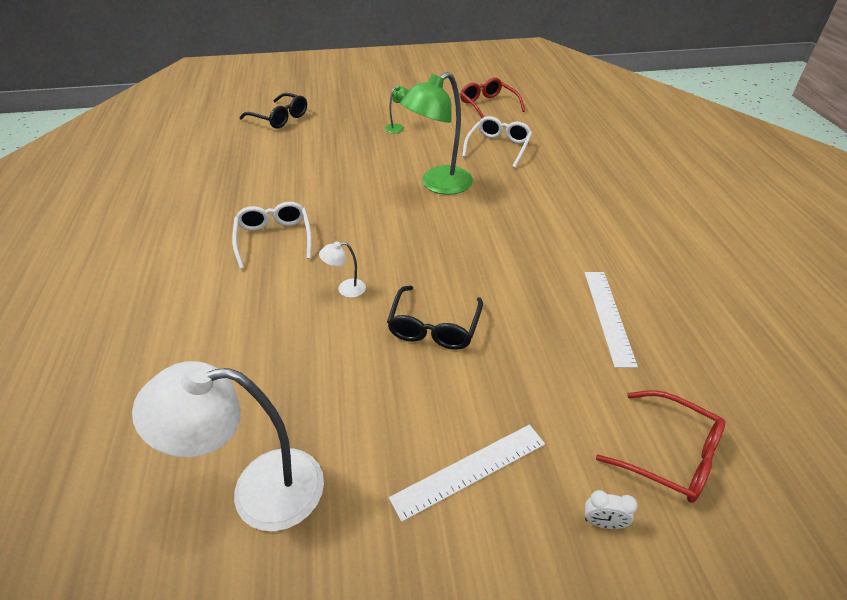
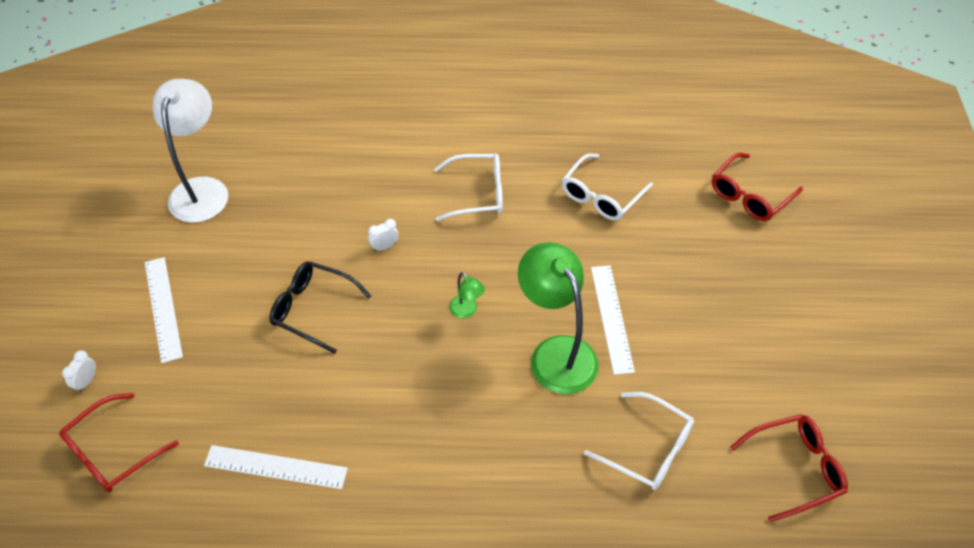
camera: 100 degrees right, 10 degrees up
(278, 175) = (601, 196): none -> white glasses
(279, 118) = (750, 195): black glasses -> red glasses
(345, 289) = (385, 246): white lamp -> white clock
(397, 127) = (718, 327): green lamp -> green lamp (466, 311)
(400, 164) = (611, 318): none -> white ruler

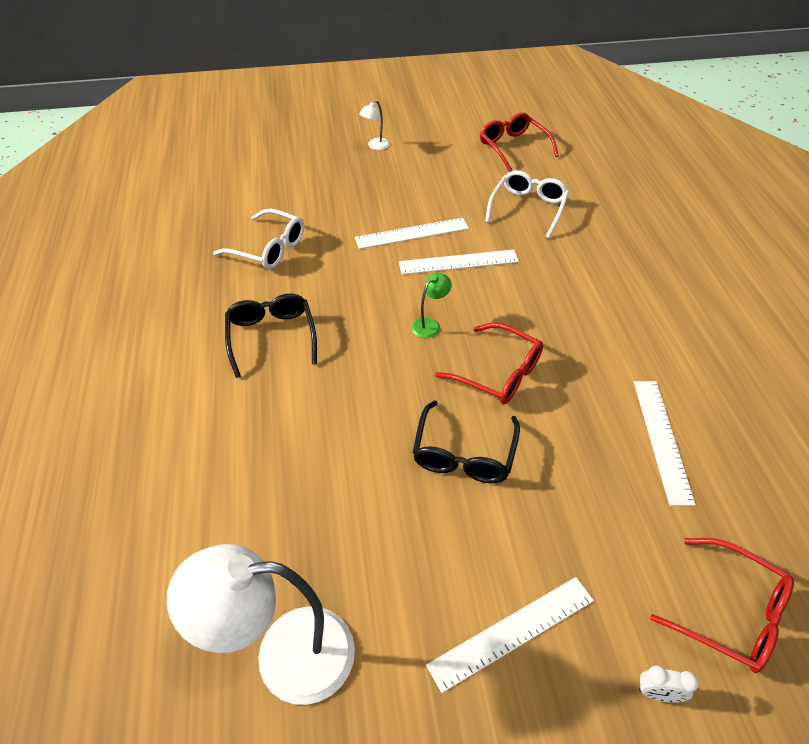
camera: 100 degrees left, 5 degrees down
(385, 246) = (360, 405): white clock -> none
(477, 193) = (271, 337): white glasses -> black glasses
(556, 353) = (458, 262): green lamp -> white ruler
(750, 195) = (262, 166): red glasses -> red glasses (498, 373)
(795, 306) = (375, 146): none -> white lamp

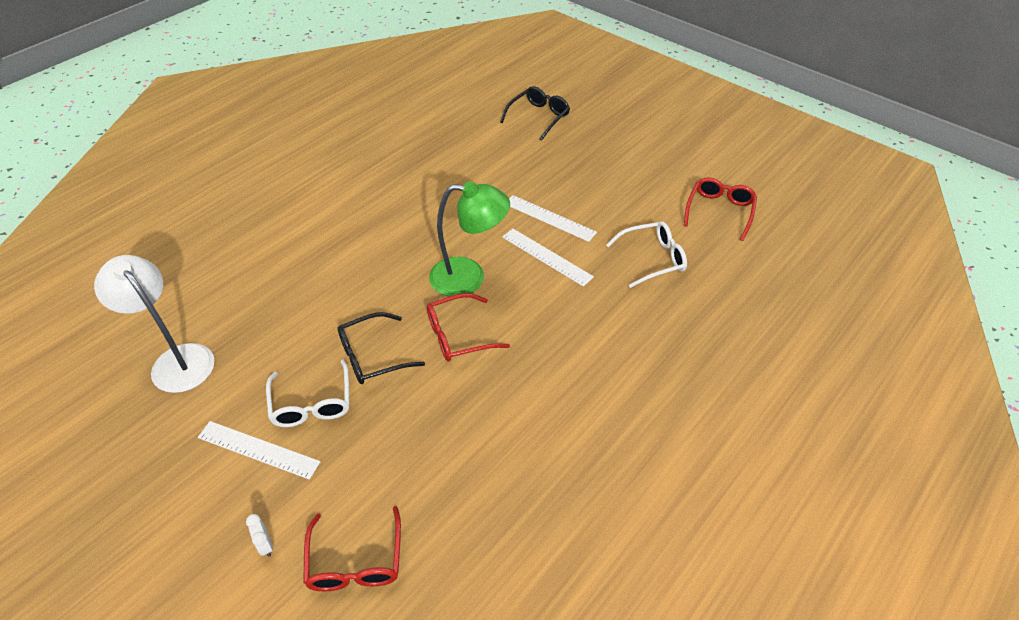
camera: 50 degrees right, 0 degrees up
(268, 248) = (458, 167): white glasses -> white glasses (312, 403)
(271, 337) = (385, 217): black glasses -> black glasses (538, 117)
(375, 146) = (622, 146): white lamp -> none
(430, 324) = (469, 278): green lamp -> green lamp, size x2.33
(498, 373) = (458, 335): red glasses -> red glasses turned 75 degrees clockwise
(661, 439) = (480, 455): white ruler -> none

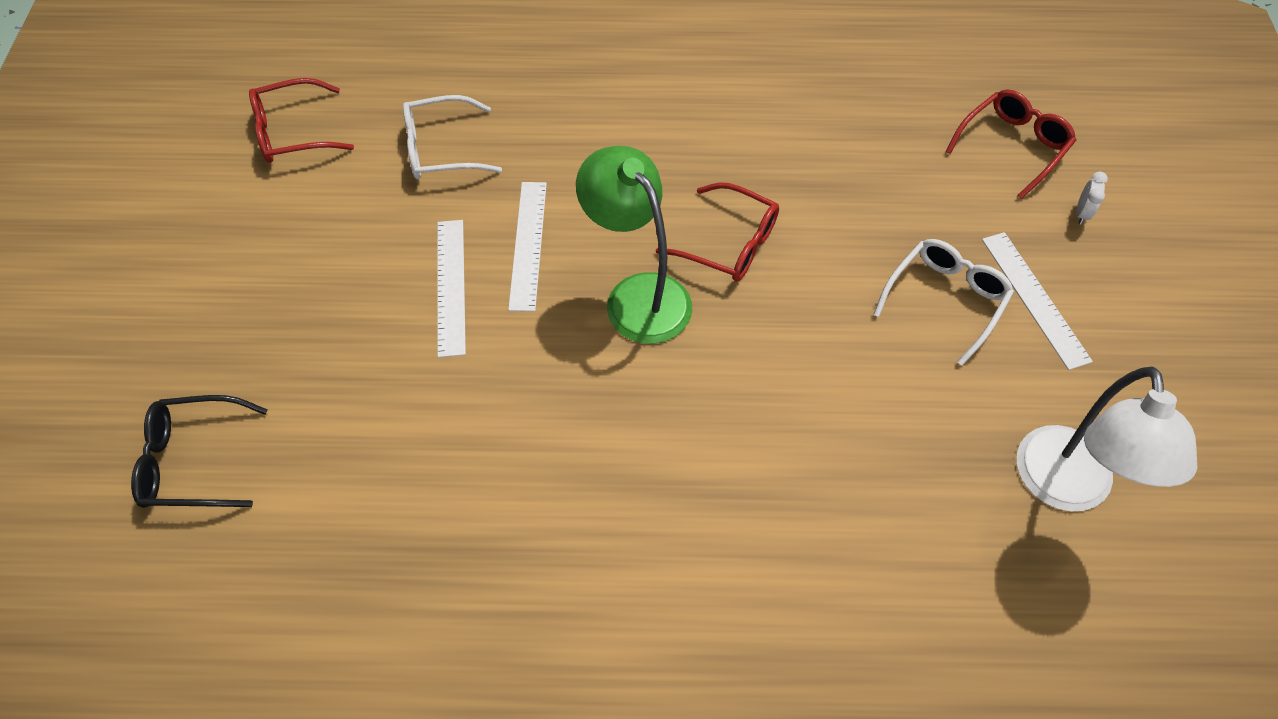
camera: 130 degrees left, 10 degrees up
(372, 356) = (838, 297): black glasses -> none
(652, 259) = (441, 149): white glasses -> white glasses turned 45 degrees counterclockwise

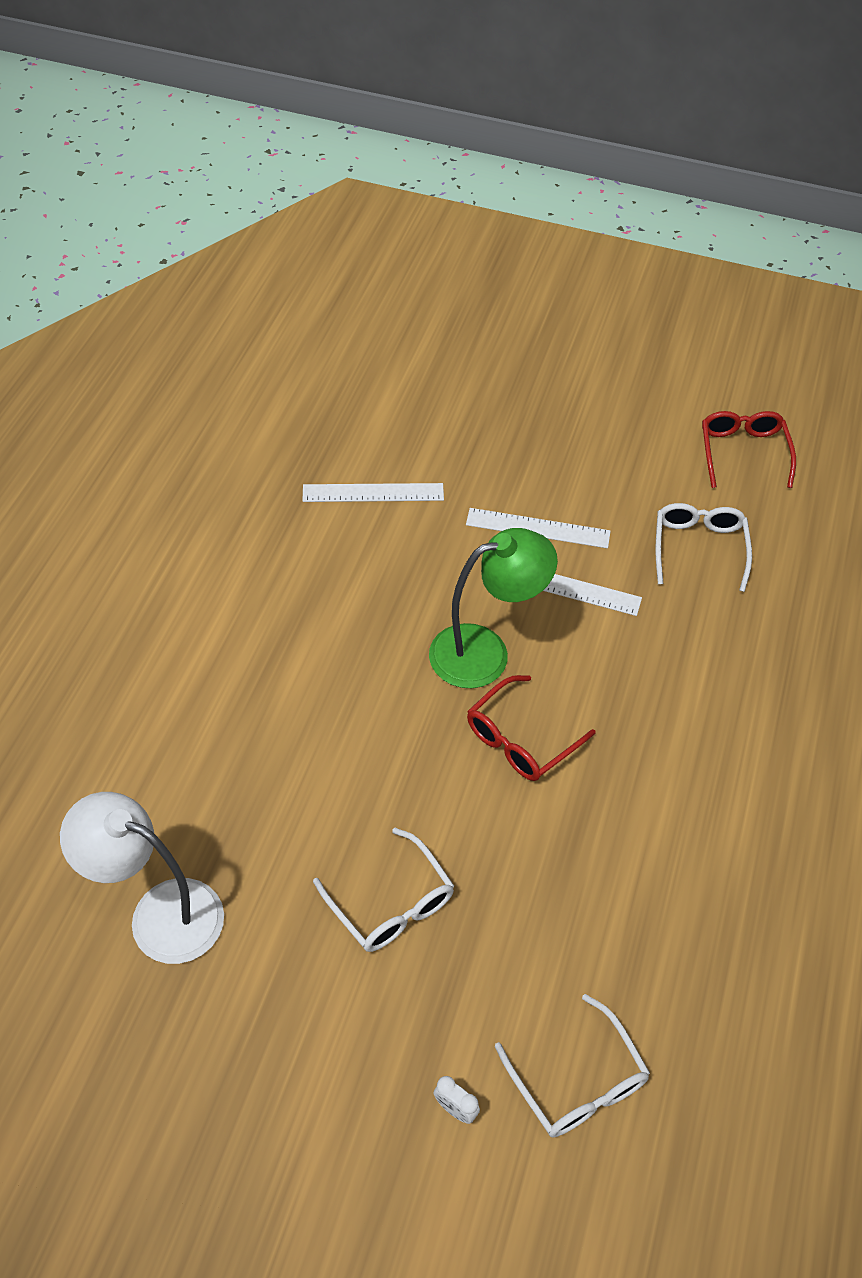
camera: 105 degrees right, 5 degrees down
(194, 461) = (432, 372): black glasses -> none
(1012, 146) = (577, 1081): red glasses -> white glasses
(1034, 298) = (362, 992): white ruler -> white ruler (373, 492)

